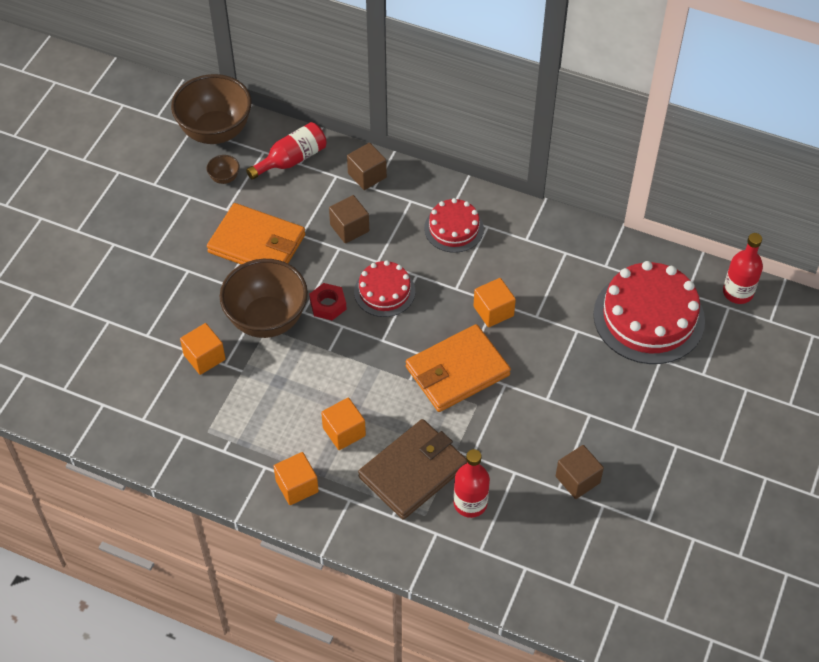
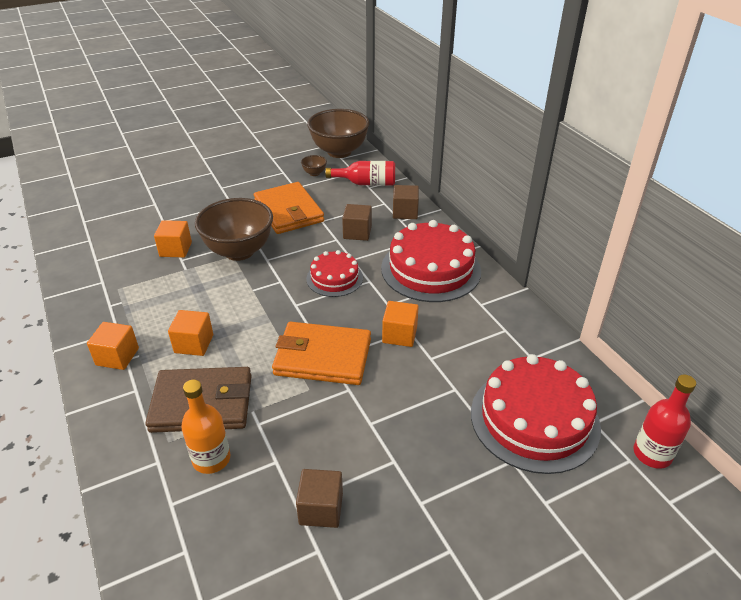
camera: 40 degrees right, 15 degrees down
(328, 305) = (287, 265): red nut -> none
(454, 228) = (430, 269): red cake -> red cake, size x1.79
(470, 503) = (211, 459): red bottle -> orange bottle

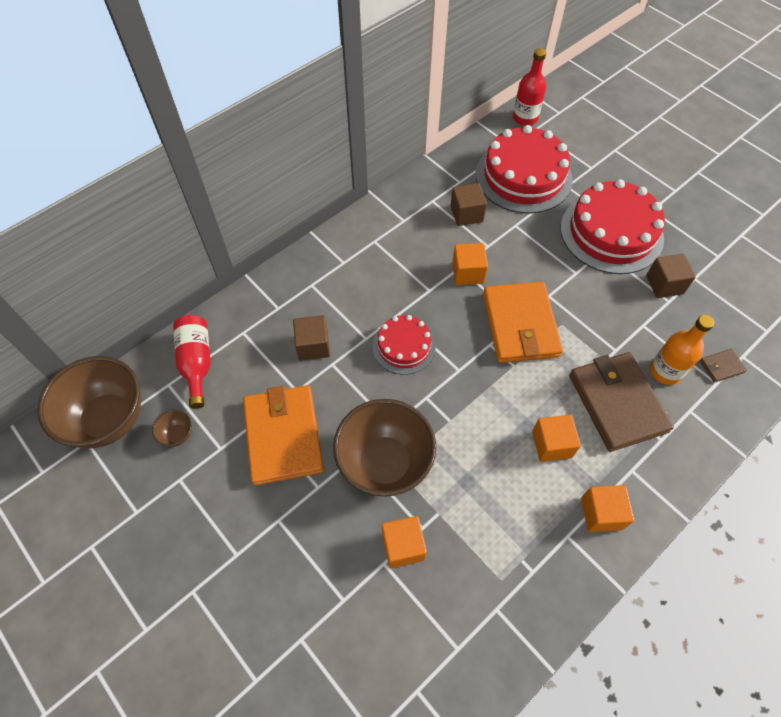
camera: 105 degrees left, 20 degrees up
(186, 519) = (721, 367): none -> brown wallet
(289, 211) = (283, 436): orange wallet -> orange wallet turned 60 degrees counterclockwise
(405, 212) = (259, 307): brown cube -> brown cube (466, 214)
(430, 269) = (362, 265): red cake -> red cake (611, 233)

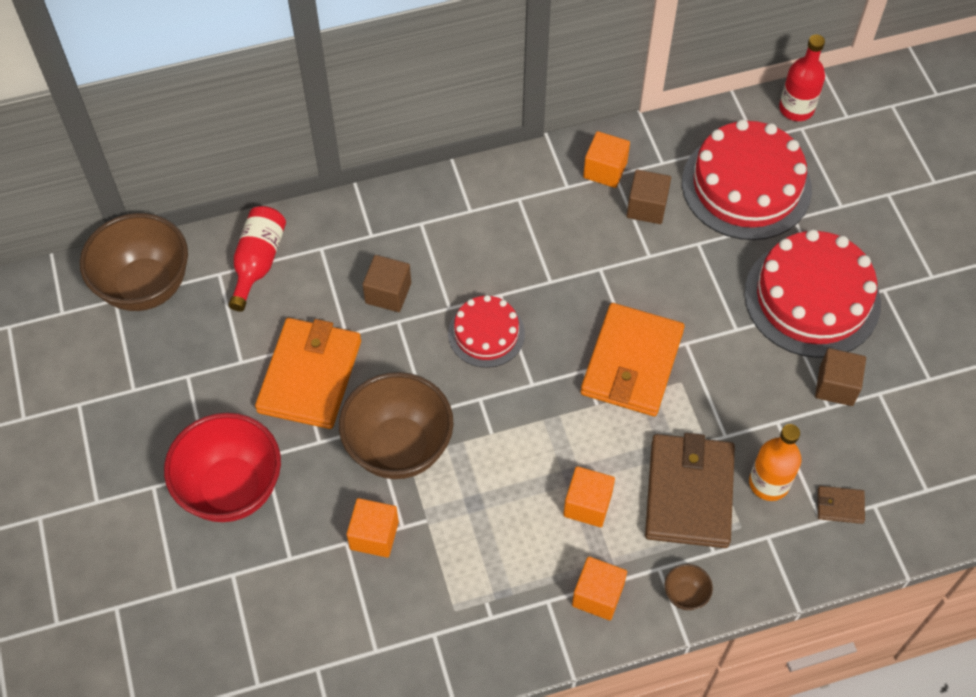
camera: 25 degrees right, 0 degrees up
(177, 435) = (205, 330): brown bowl -> brown bowl (685, 595)
(263, 561) = (231, 489): none -> red bowl
(468, 273) = (606, 279): orange cube -> orange cube (605, 170)

